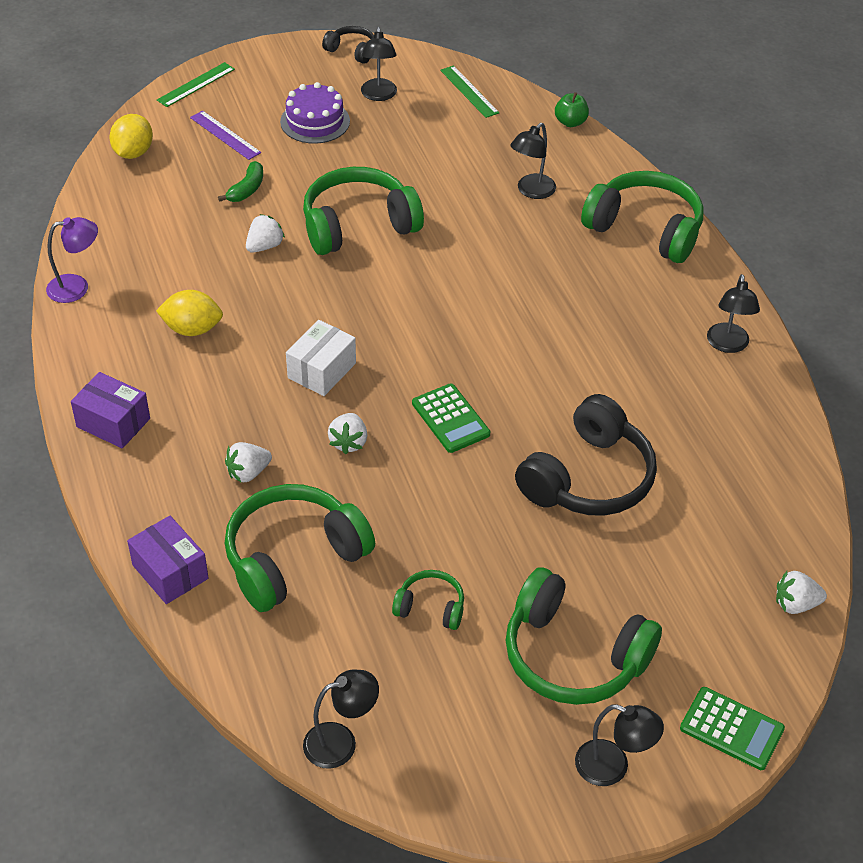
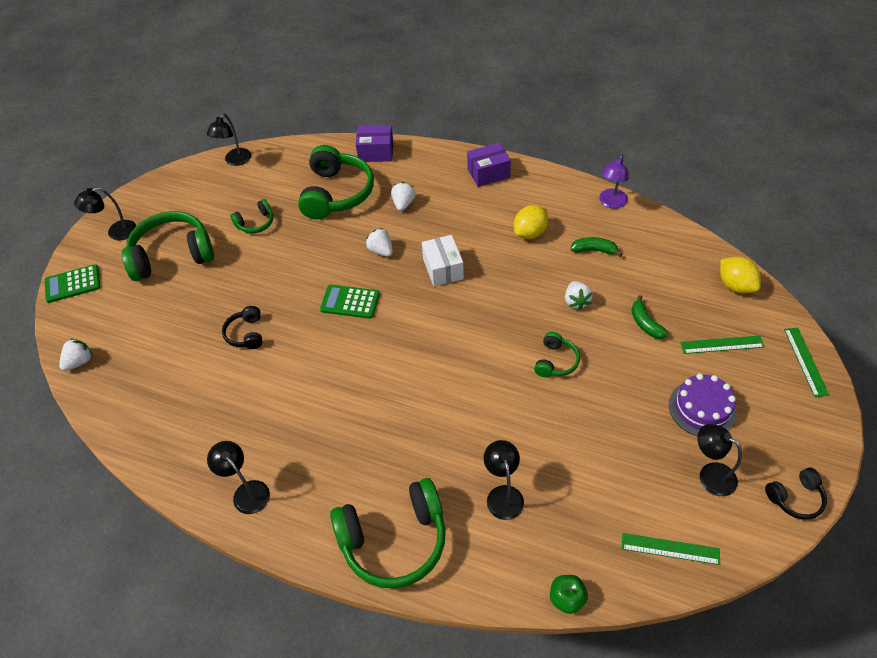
camera: 135 degrees right, 5 degrees up
(173, 266) = (594, 250): none -> green banana
(225, 135) = (722, 344): purple ruler -> green ruler
(358, 225) = (555, 361): green headphones -> green headphones, size x0.49
(588, 478) = (246, 334): black headphones -> black headphones, size x0.49

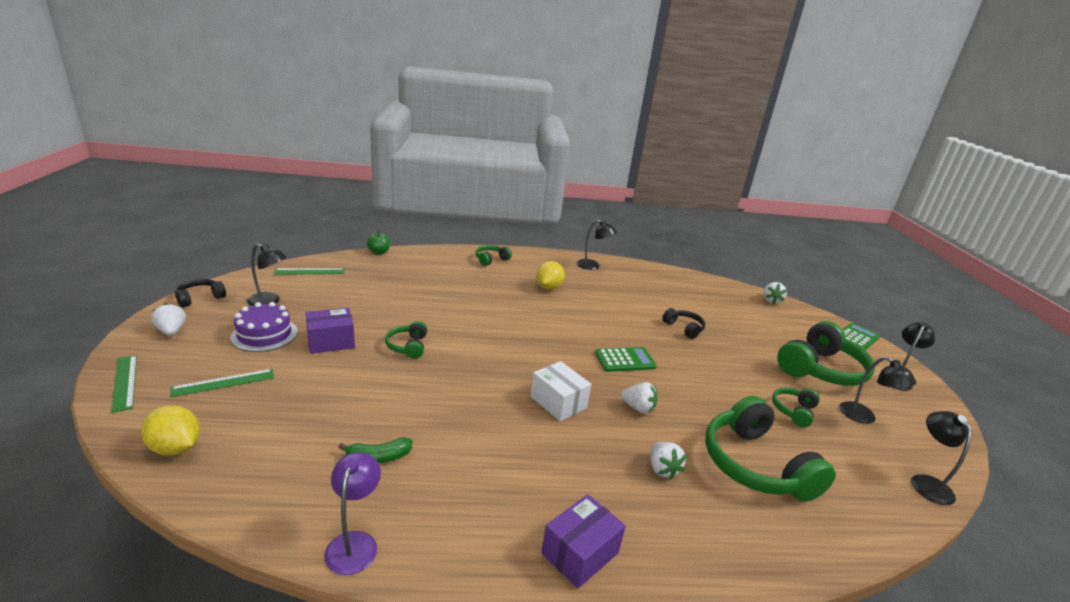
camera: 150 degrees right, 25 degrees down
(376, 152) = (778, 549): purple box -> purple box (331, 341)
(394, 540) = (491, 260): green headphones -> green headphones, size x0.49
(503, 494) = (430, 279): black lamp -> black lamp (864, 417)
(530, 233) = (473, 464): yellow lemon -> yellow lemon (548, 287)
(576, 301) = (395, 396): white strawberry -> white strawberry (171, 331)
(645, 323) = (312, 388): green banana -> none

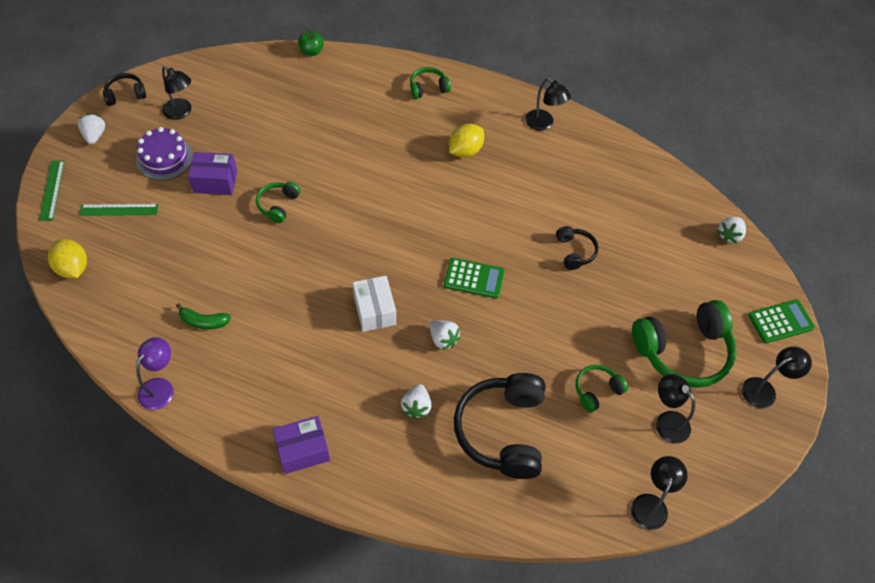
camera: 25 degrees right, 30 degrees up
(310, 271) = (231, 72): green ruler -> none
(755, 465) = (502, 431): green headphones -> black headphones
(864, 417) = (667, 421): black lamp -> black lamp turned 150 degrees clockwise

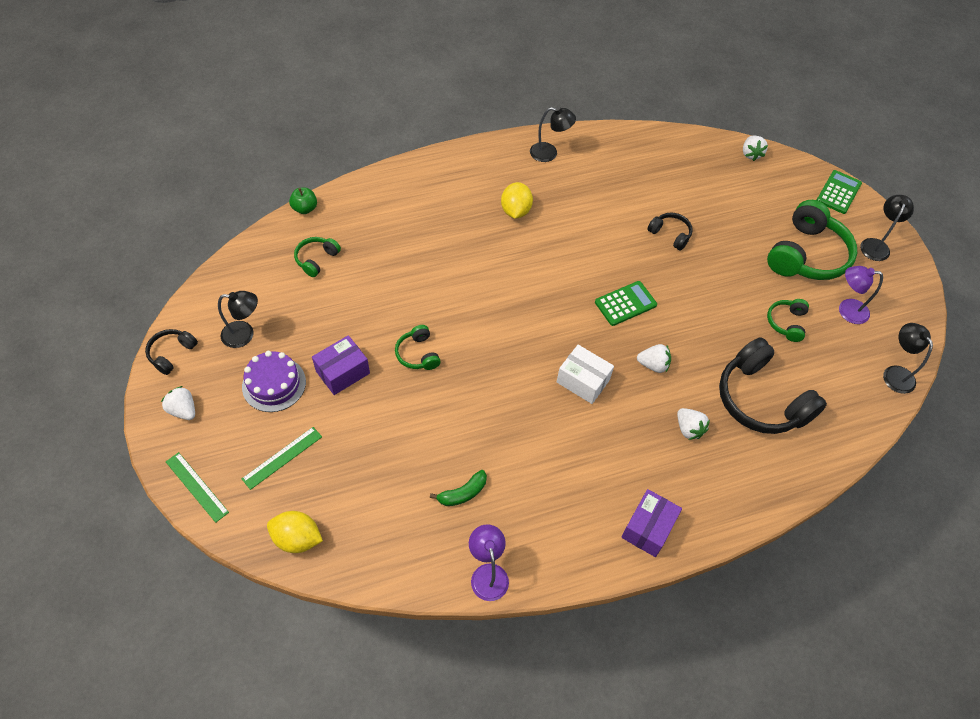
camera: 40 degrees left, 0 degrees up
(428, 88) = (434, 179): green headphones -> green headphones (316, 259)
(667, 421) = (846, 310): black lamp -> purple lamp

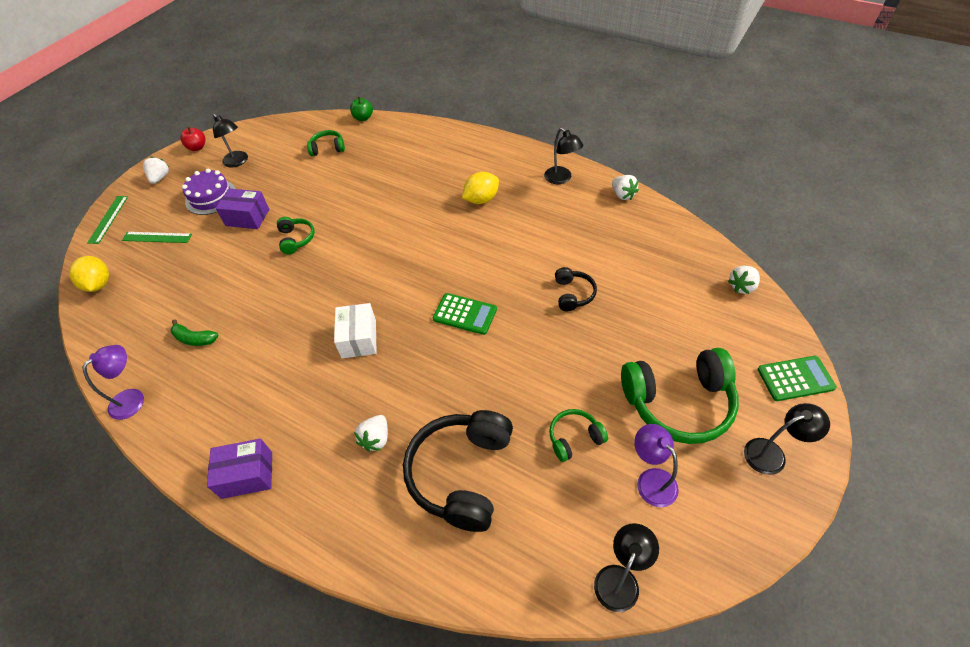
camera: 55 degrees right, 5 degrees down
(172, 354) = (197, 147): black headphones -> red apple
(418, 354) = (296, 239): green headphones -> green headphones turned 135 degrees clockwise
(653, 365) = (420, 371): white strawberry -> white strawberry (622, 195)

